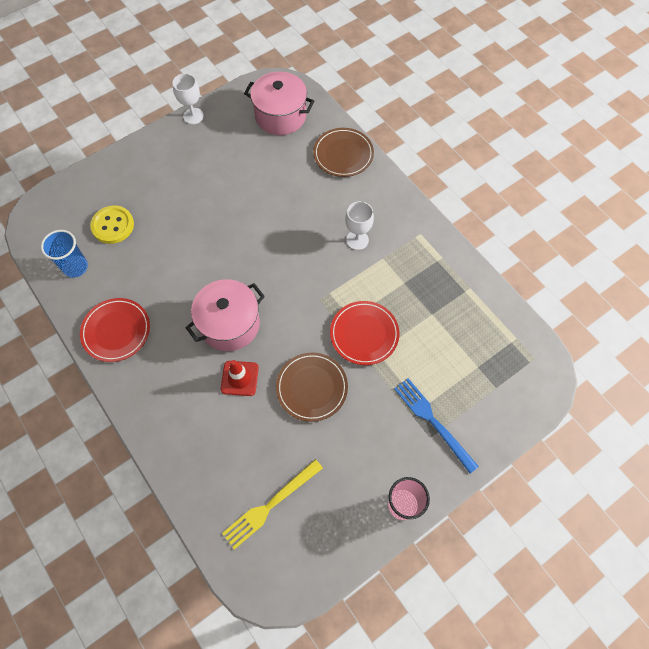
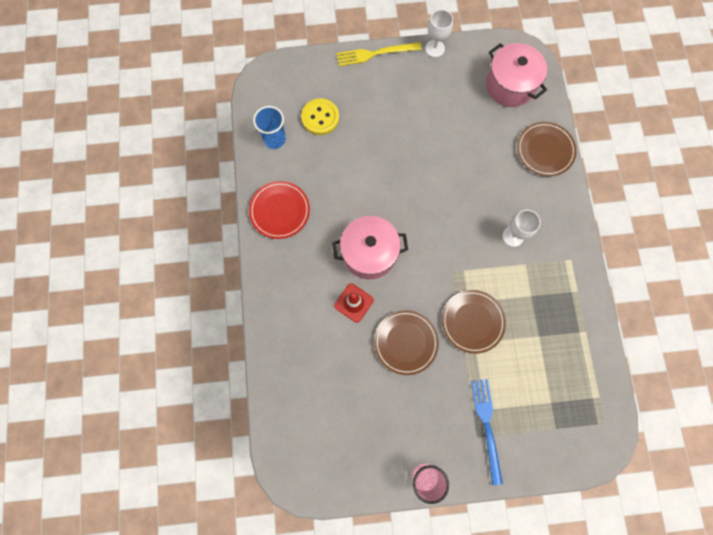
camera: 30 degrees right, 10 degrees up
(270, 504) = (325, 416): yellow fork -> yellow fork (375, 53)
(364, 334) = (472, 321): red plate -> brown plate

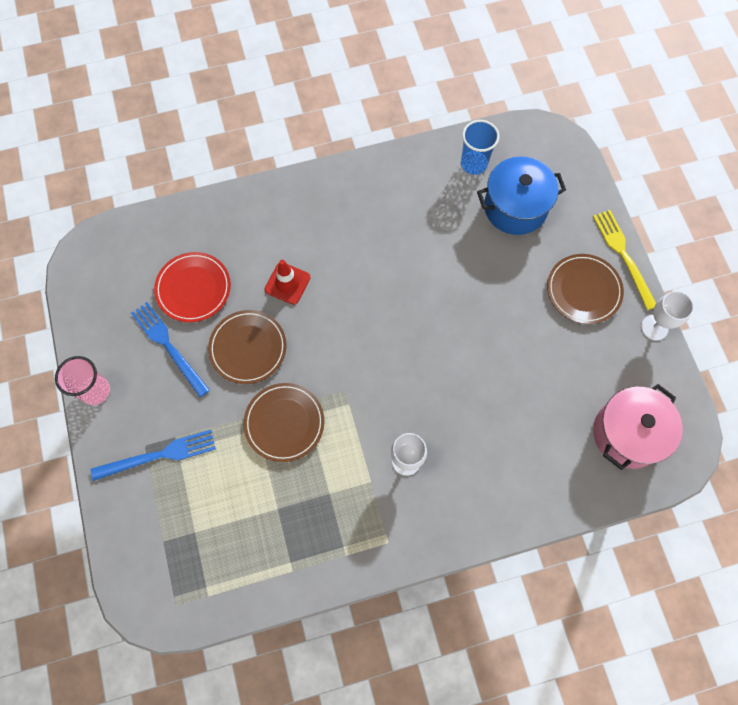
camera: 80 degrees right, 5 degrees down
(280, 211) = (385, 186): red plate -> red plate (193, 288)
(320, 117) = (515, 207): yellow button -> blue pot
(369, 253) = (351, 291): pink pot -> none
(394, 409) = (169, 346): none -> blue fork
(545, 150) = (540, 492): brown plate -> brown plate (583, 290)

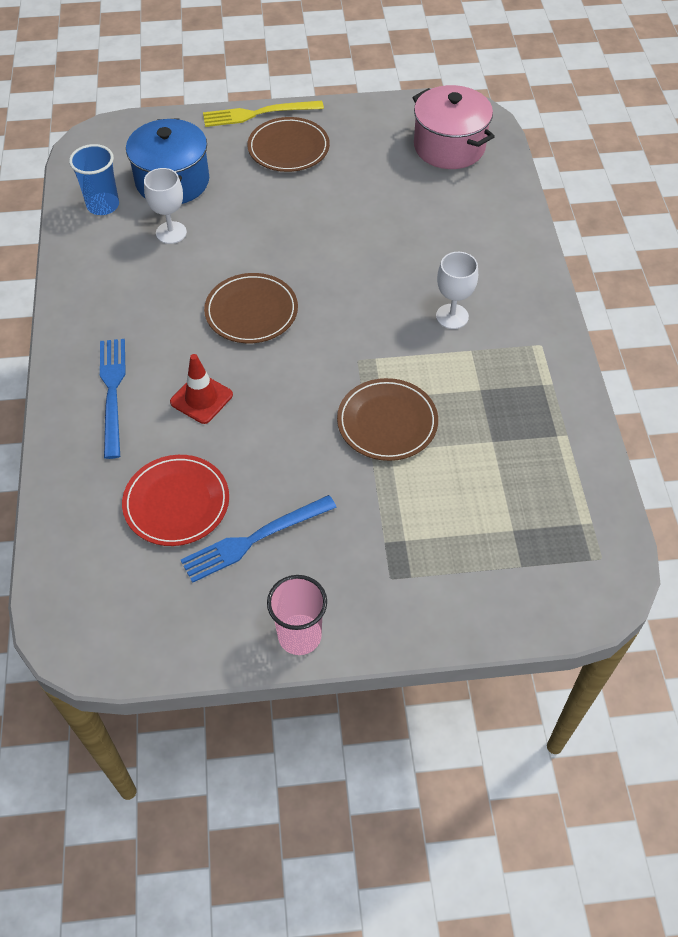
camera: 80 degrees left, 15 degrees down
(158, 455) = (407, 563): blue fork -> blue fork (112, 392)
(248, 348) = (279, 449): brown plate -> brown plate (251, 311)
(654, 327) = (343, 108): white goblet -> white goblet (171, 233)

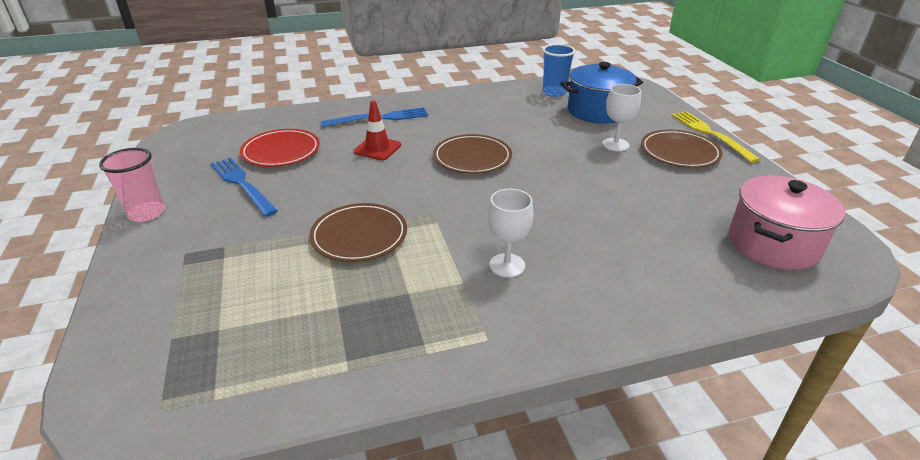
camera: 80 degrees right, 20 degrees down
(171, 233) = (541, 117): white goblet -> white goblet (615, 144)

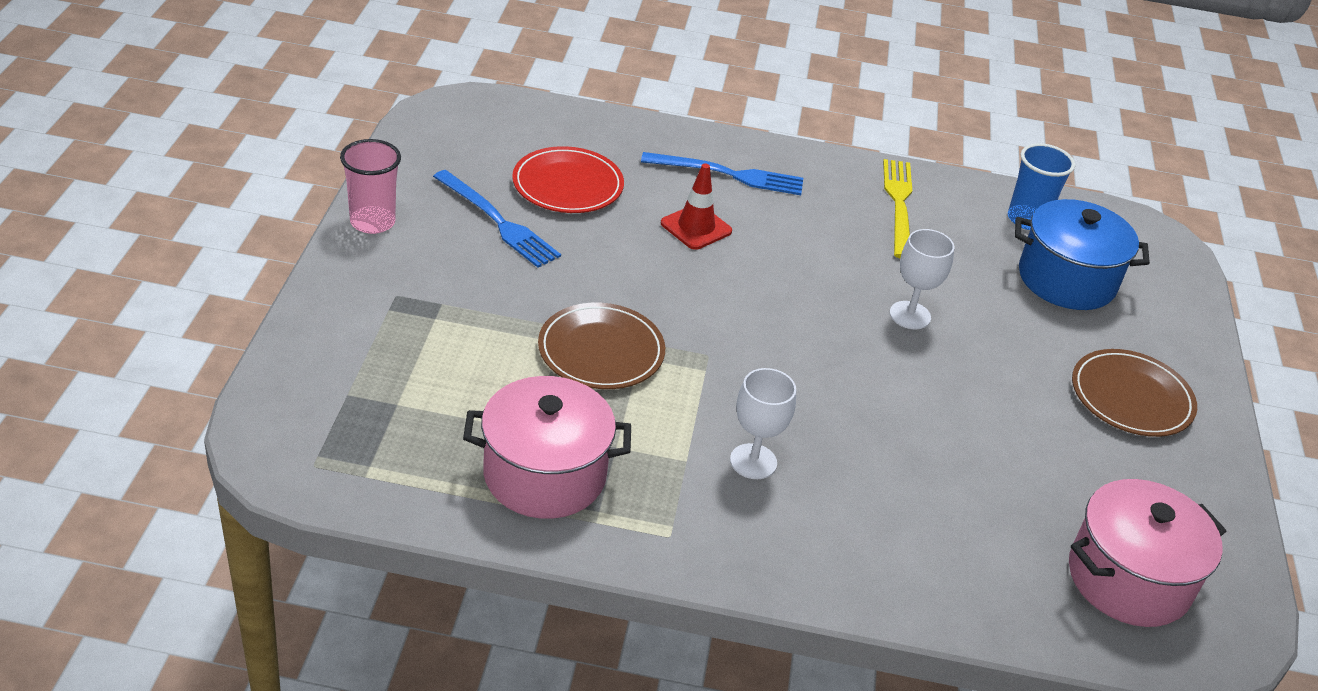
camera: 20 degrees right, 5 degrees up
(242, 184) = (497, 221): blue fork -> blue fork turned 150 degrees clockwise
(367, 334) = (544, 475): none -> pink pot
(472, 157) = (816, 291): brown plate -> none
(615, 144) = (1043, 348): white goblet -> white goblet (910, 315)
(711, 134) = (1213, 387): yellow fork -> yellow fork (899, 205)

